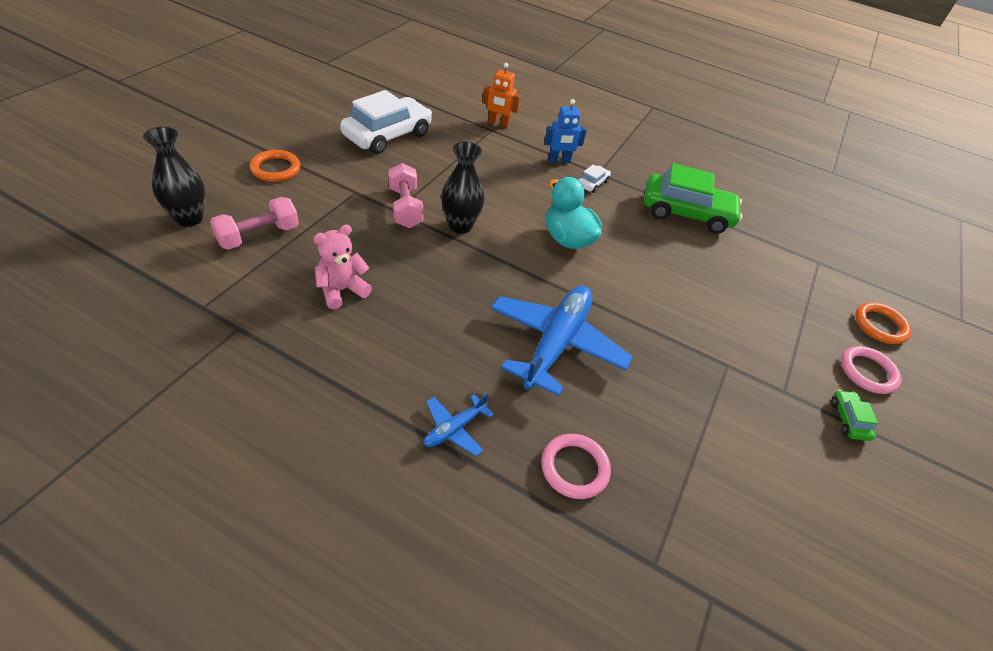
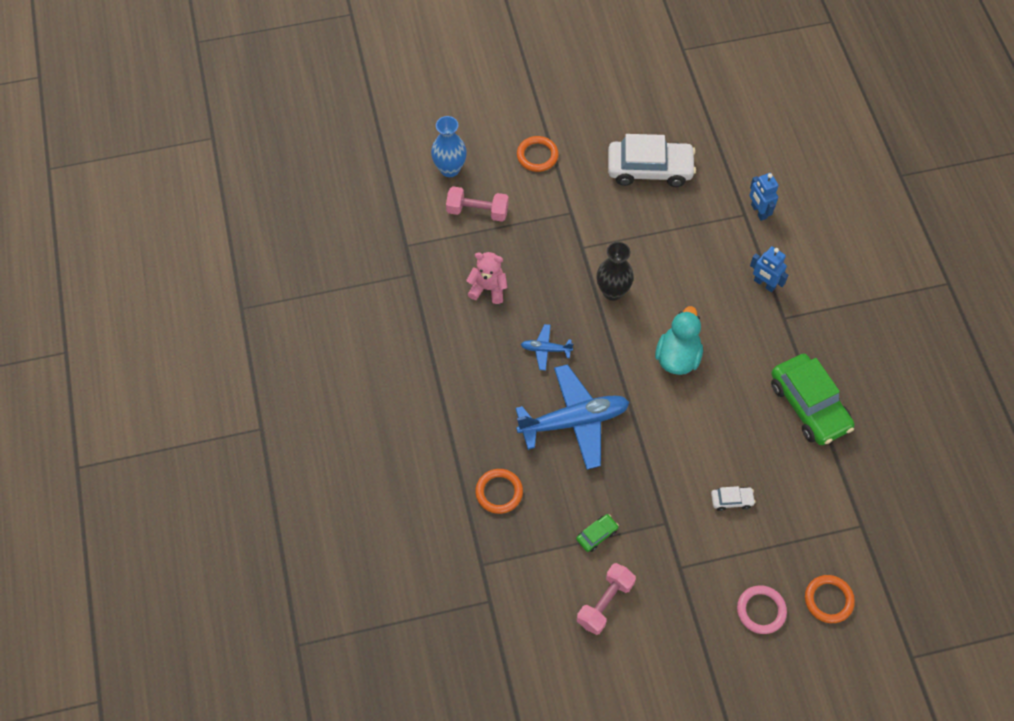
camera: 55 degrees right, 15 degrees up
(189, 218) = (450, 169): black vase -> blue vase
(405, 207) = (591, 249): pink dumbbell -> pink dumbbell (605, 603)
(454, 429) = (462, 421): blue plane -> blue plane (545, 349)
(498, 124) = (758, 211): orange robot -> blue robot
(574, 468) = (499, 492): pink ring -> orange ring
(592, 183) = (764, 324): white car -> white car (731, 500)
(848, 420) = (696, 616): green car -> green car (597, 535)

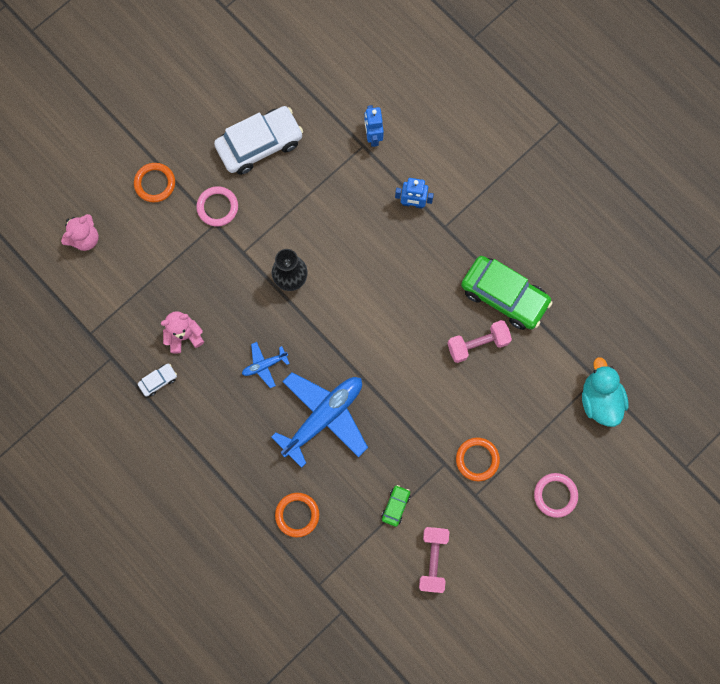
camera: 30 degrees left, 15 degrees up
(450, 169) = (85, 238): blue vase -> pink teddy bear
(477, 211) = (133, 266): pink dumbbell -> pink dumbbell (478, 344)
(581, 200) = (217, 207): none -> pink ring
(677, 357) = (377, 311): turquoise duck -> turquoise duck (599, 399)
(731, 500) = (485, 414): white car -> white car (158, 381)
(758, 211) = (373, 136): blue robot -> blue robot turned 45 degrees clockwise
(828, 600) = (601, 456): orange ring -> orange ring (477, 459)

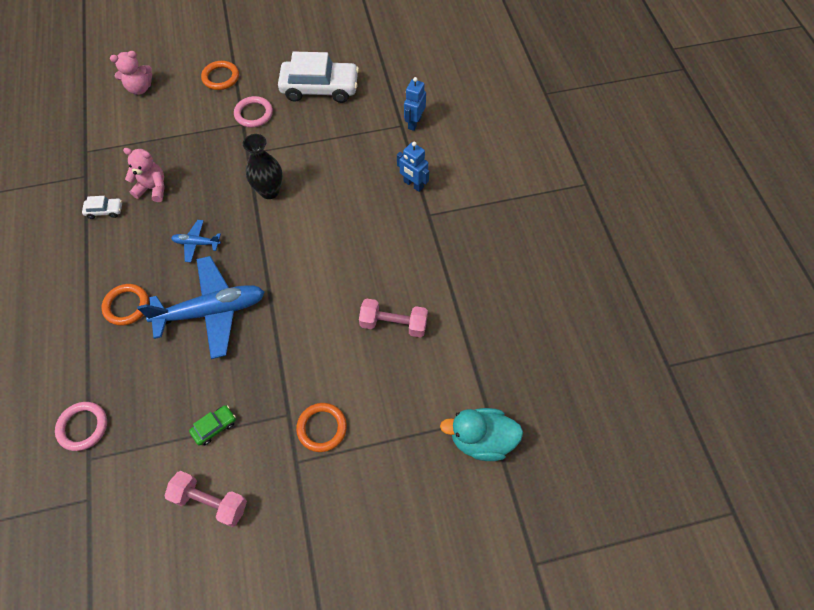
camera: 30 degrees right, 15 degrees down
(297, 515) = (122, 382): orange ring -> orange ring (126, 306)
(433, 559) = (210, 501): pink dumbbell -> pink dumbbell turned 75 degrees clockwise
(504, 296) = (446, 296): green car -> none
(555, 495) = (376, 510): pink ring -> pink ring (83, 427)
(599, 399) = (481, 440): turquoise duck -> turquoise duck turned 105 degrees counterclockwise

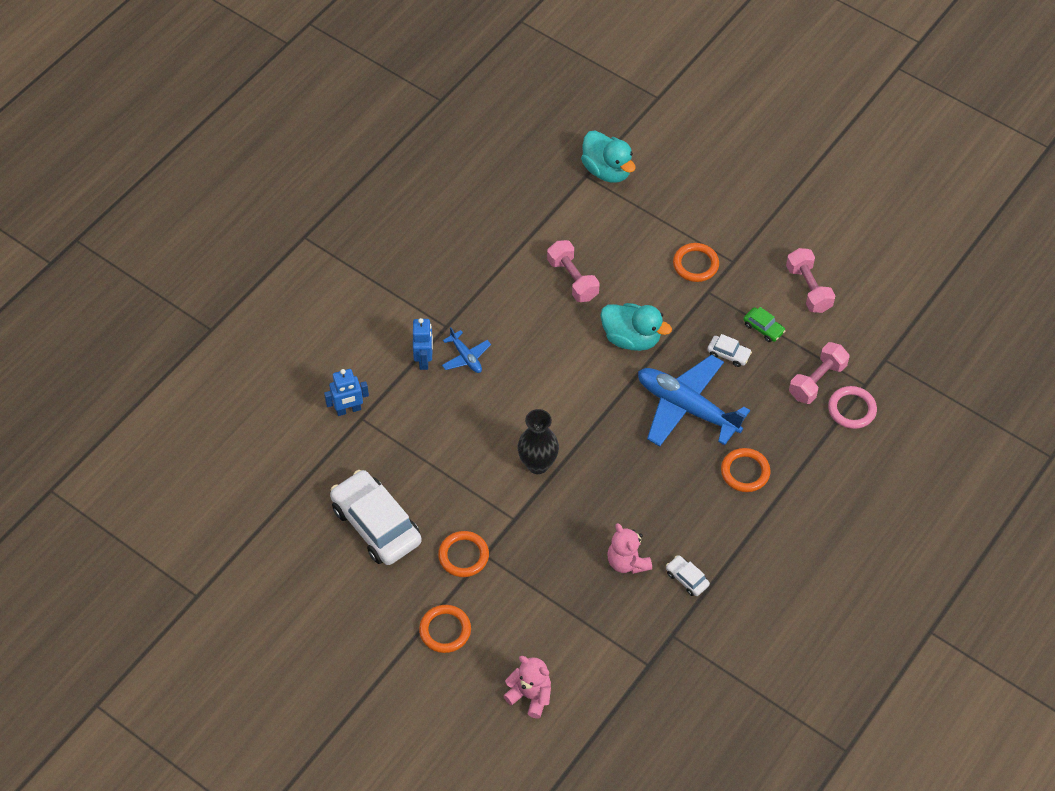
camera: 130 degrees left, 5 degrees down
(131, 424) = (817, 381): none -> pink dumbbell
(196, 243) = (643, 474): blue plane -> blue plane (466, 357)
(214, 427) = (763, 328): green car -> green car turned 150 degrees counterclockwise
(221, 379) = (728, 354): none -> white car
(254, 114) = (463, 556): pink ring -> orange ring
(303, 322) = (631, 338): none -> turquoise duck

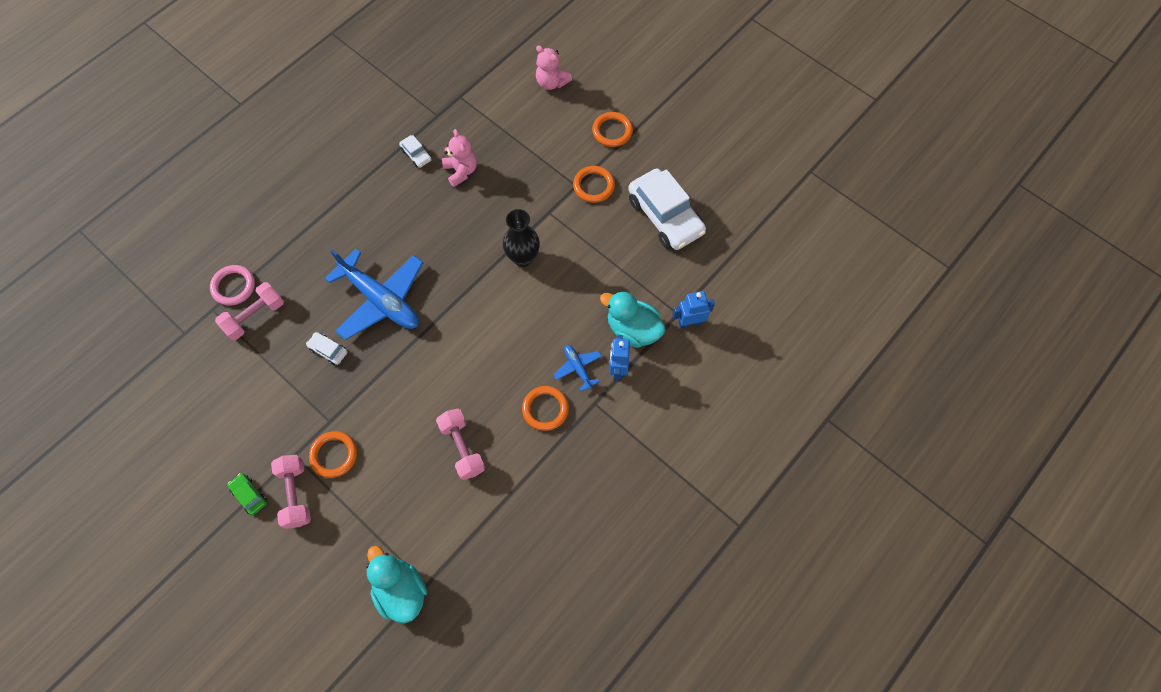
camera: 175 degrees left, 10 degrees up
(631, 338) = (416, 375): turquoise duck -> turquoise duck (633, 329)
(745, 472) = (345, 237): orange ring -> orange ring (545, 409)
(763, 328) = (287, 375): green car -> green car (249, 495)
(808, 288) = (229, 416): pink dumbbell -> pink dumbbell (296, 494)

